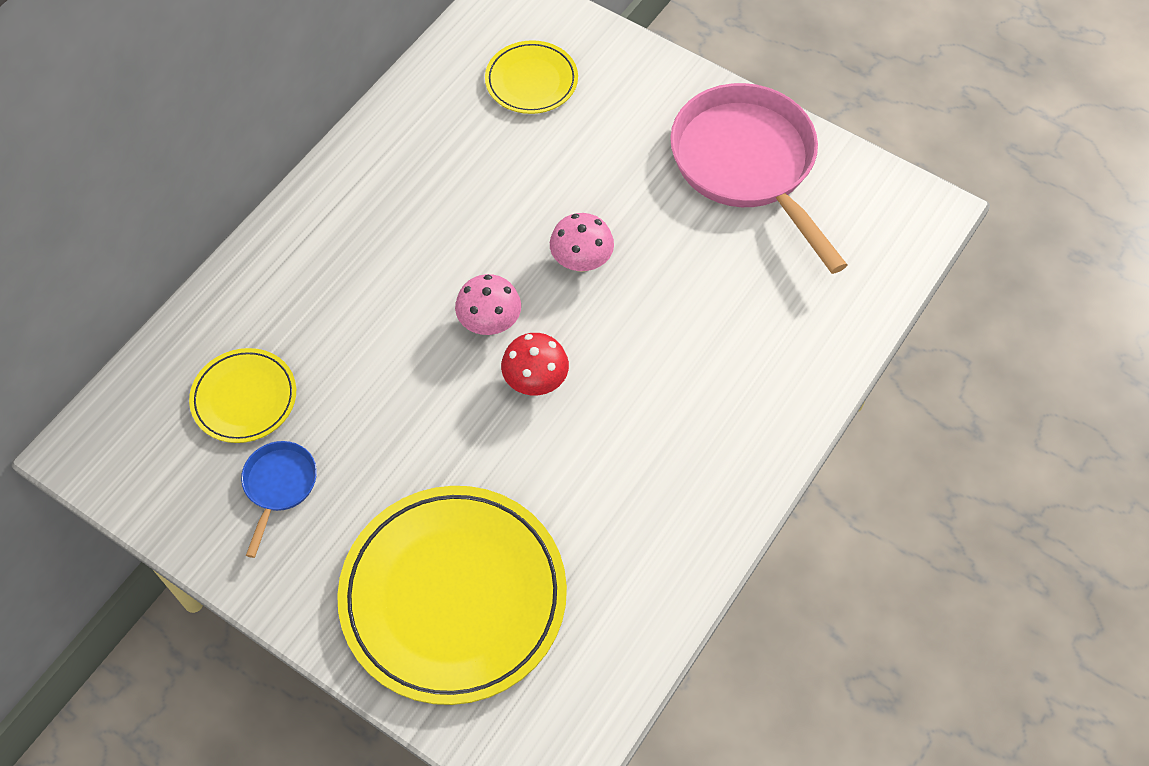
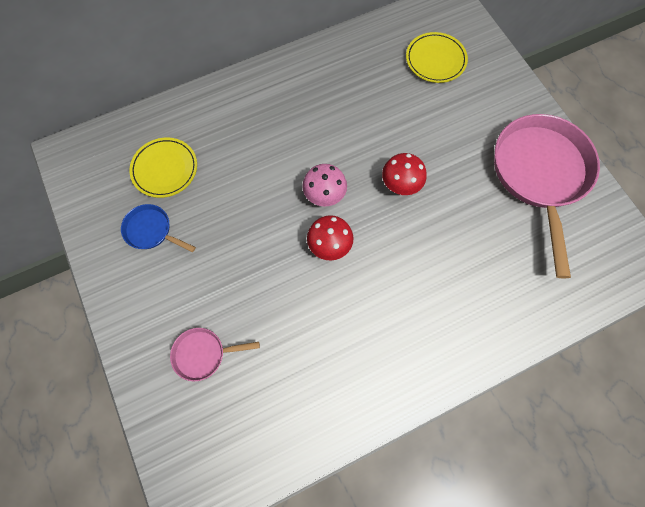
camera: 30 degrees right, 10 degrees up
(279, 485) = (151, 230): blue pan -> blue pan turned 105 degrees counterclockwise
(453, 596) = (203, 354): yellow plate -> pink pan
(581, 261) = (400, 185): pink mushroom -> red mushroom

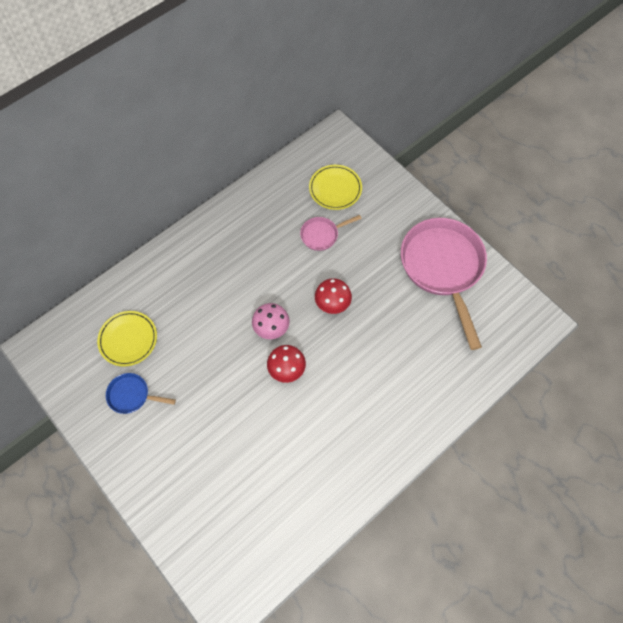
camera: 15 degrees left, 5 degrees down
(203, 354) = (206, 486): pink pan -> pink pan (322, 235)

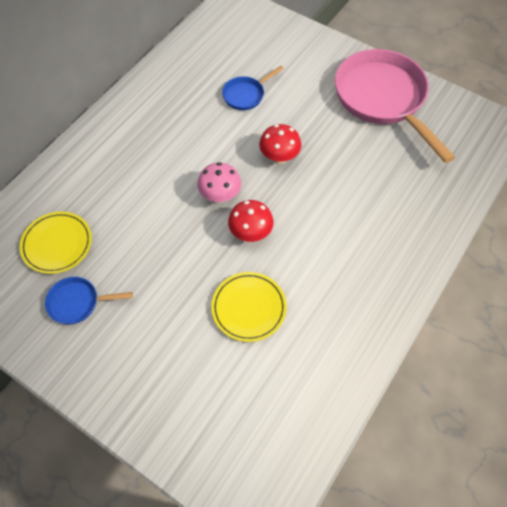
camera: 15 degrees left, 5 degrees down
(322, 235) = (246, 95): pink pan -> blue pan
(335, 189) = (246, 50): yellow plate -> yellow plate (249, 308)

